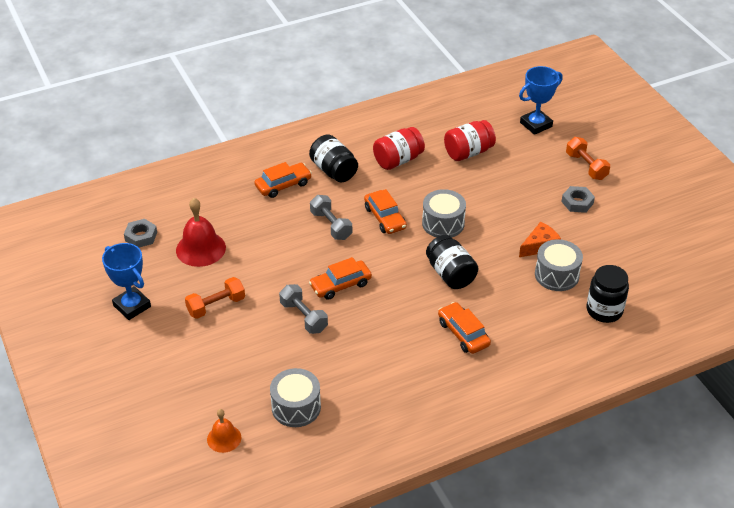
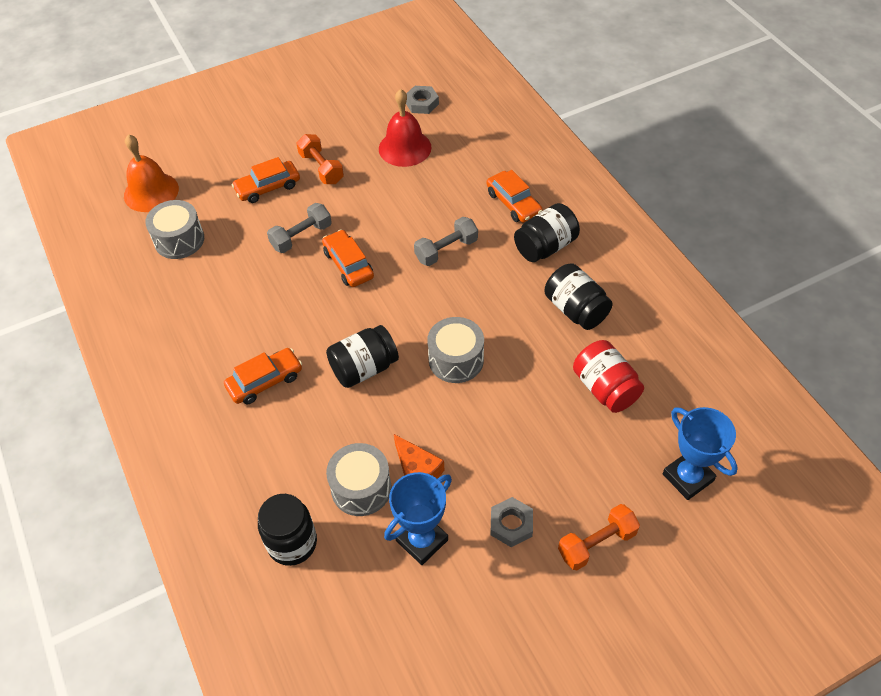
camera: 90 degrees right, 10 degrees up
(132, 306) = (324, 111): blue trophy -> blue trophy (422, 540)
(224, 438) = (151, 192): orange bell -> orange bell, size x1.68
(385, 218) = (463, 300): orange car -> orange car (268, 187)
(398, 160) = (575, 309): red jar -> black jar

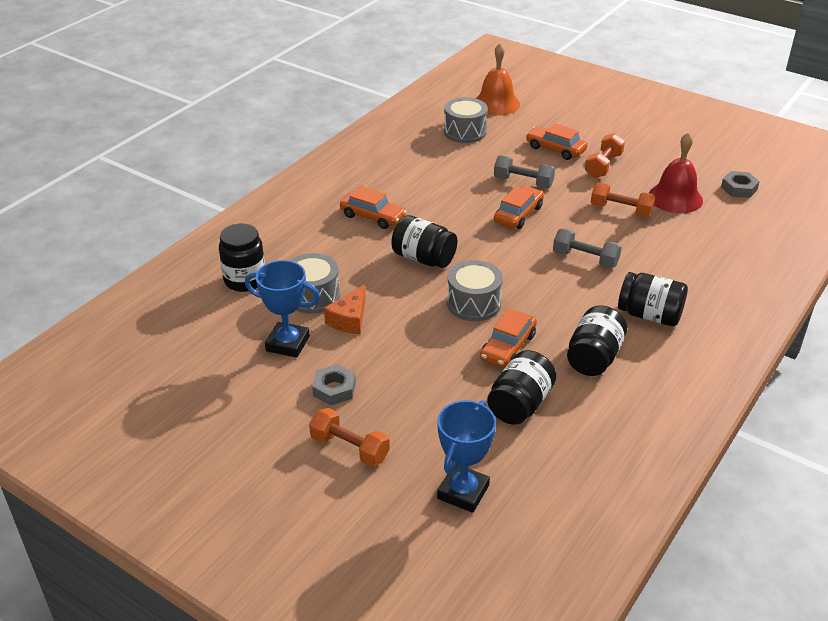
camera: 60 degrees right, 15 degrees down
(396, 191) = (621, 210): none -> orange dumbbell
(513, 203) = (681, 279): orange car -> orange car (508, 347)
(605, 388) = (520, 404): red jar -> black jar

